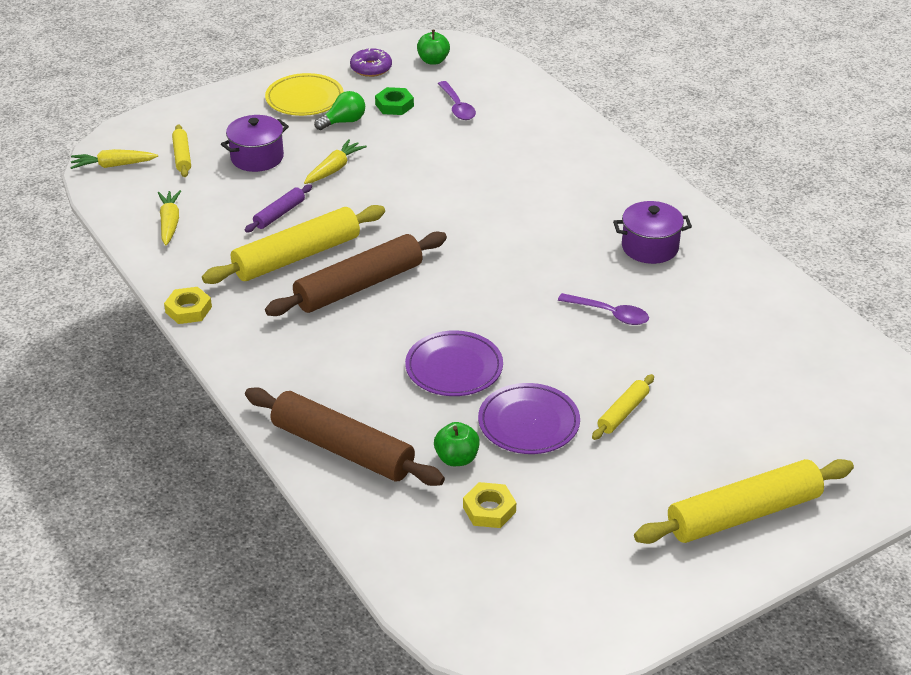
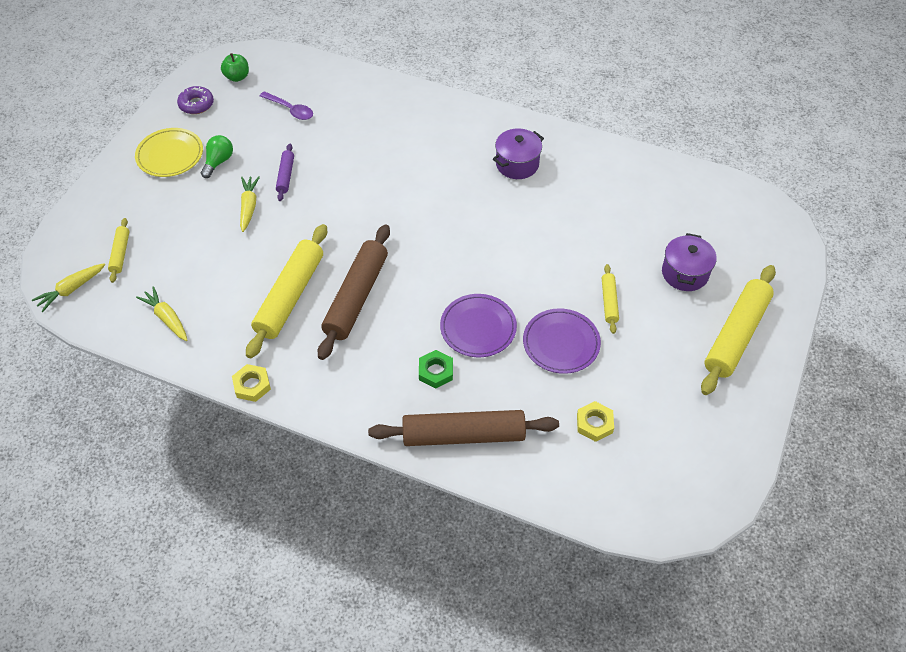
camera: 35 degrees left, 15 degrees up
(182, 156) = (120, 253): yellow rolling pin -> yellow rolling pin turned 45 degrees clockwise
(257, 158) = (181, 225): purple pot -> purple pot (685, 273)
(279, 214) = (244, 266): purple rolling pin -> purple rolling pin (285, 176)
(394, 105) = (243, 129): green nut -> green nut (436, 371)
(457, 458) = (541, 397): green apple -> none
(610, 314) = (537, 230): purple spoon -> none

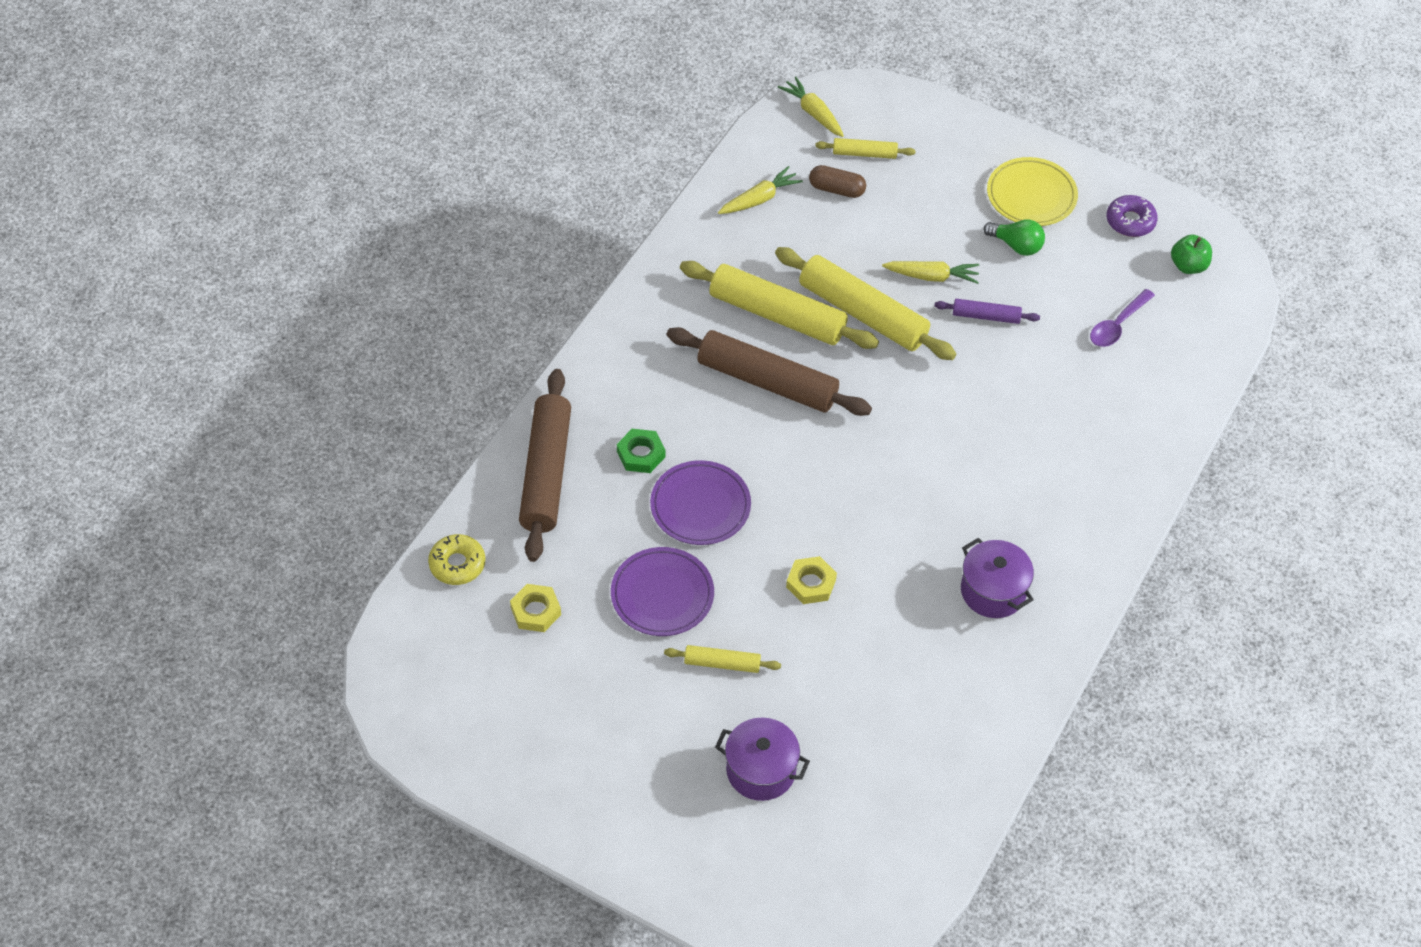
camera: 95 degrees right, 0 degrees up
(158, 268) = (836, 189): none -> brown capsule
(252, 385) = (651, 276): yellow nut -> yellow nut (811, 583)
(564, 486) = (457, 564): none -> yellow donut
(736, 335) = (643, 810): yellow rolling pin -> yellow rolling pin (862, 314)

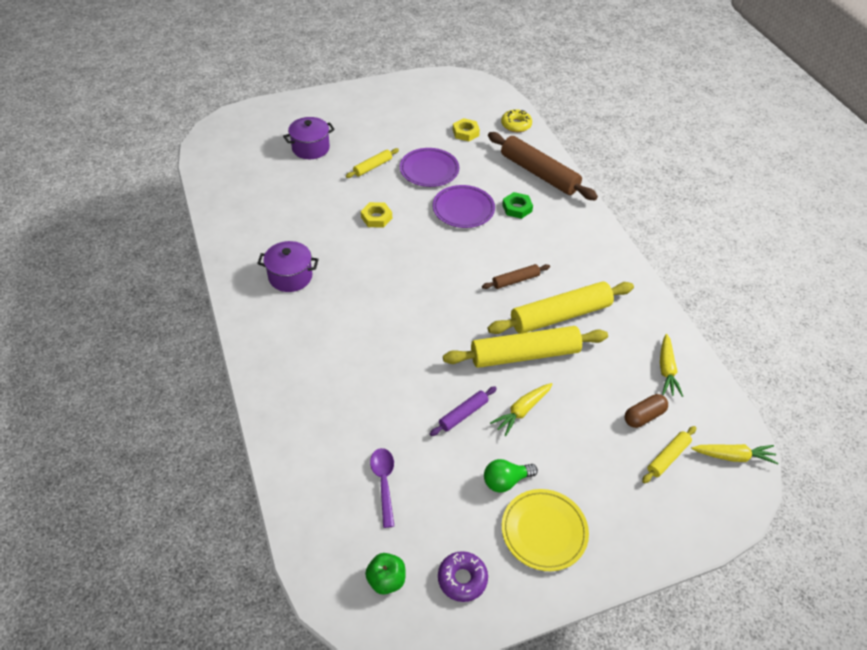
camera: 130 degrees right, 5 degrees down
(767, 382) = (515, 280): brown rolling pin -> brown rolling pin, size x0.49

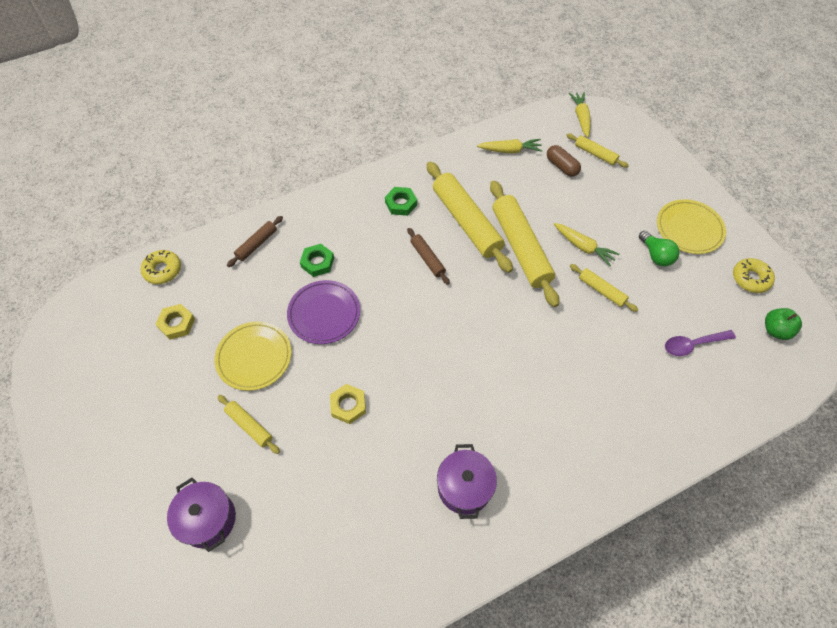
camera: 95 degrees left, 10 degrees up
(429, 170) = (254, 357): purple plate -> yellow plate
(462, 579) = (750, 279): purple donut -> yellow donut
(463, 414) = (601, 290): purple rolling pin -> yellow rolling pin
(539, 173) = (257, 244): brown rolling pin -> brown rolling pin, size x0.49
(584, 268) = (401, 204): none -> green nut

